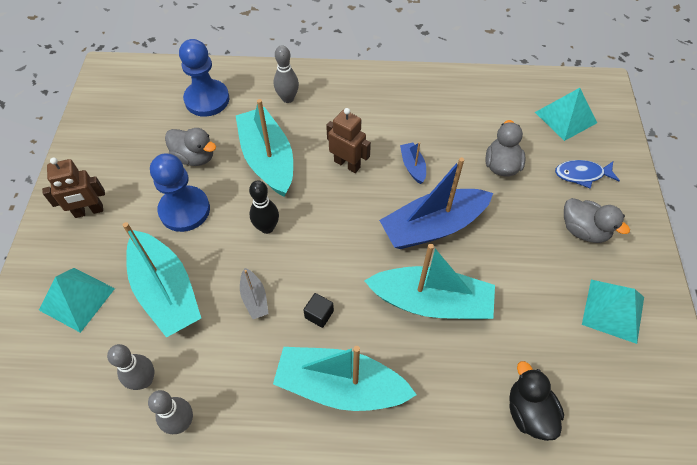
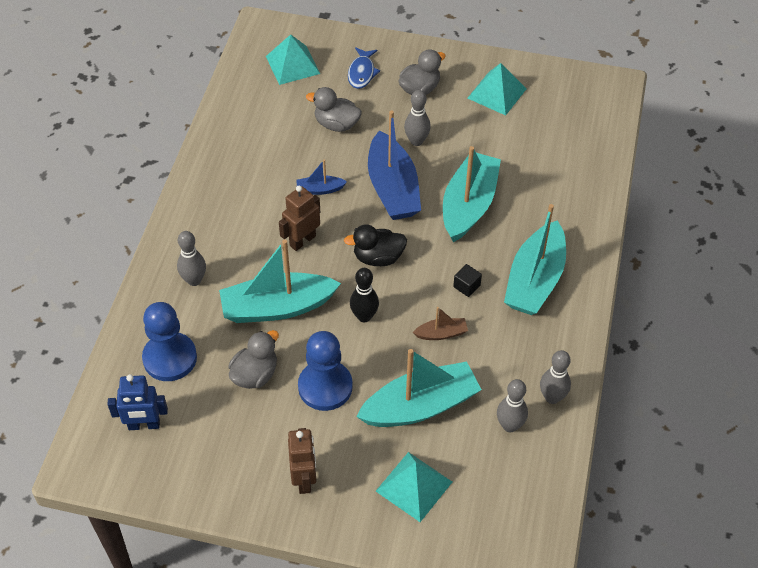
camera: 80 degrees left, 5 degrees down
(143, 97) = (144, 425): none -> blue robot
(254, 298) = (441, 333): grey boat -> brown boat
(505, 238) = (416, 141): none -> grey bowling pin
(528, 412) = (571, 165): black duck -> black duck (378, 258)

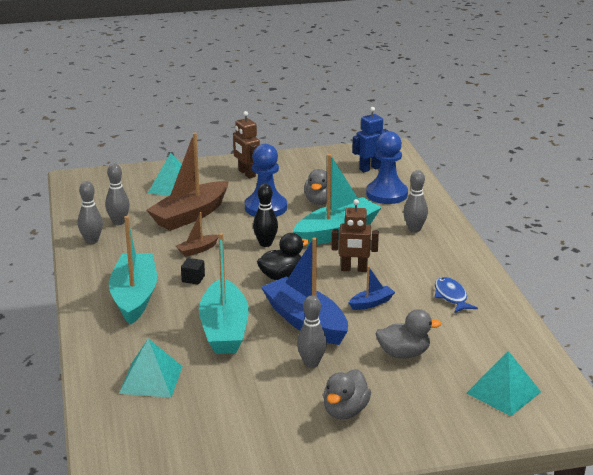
camera: 155 degrees right, 25 degrees down
(302, 241) = (354, 269): brown robot -> brown robot turned 75 degrees clockwise
(362, 73) = (422, 407): blue fish -> blue fish (451, 296)
(420, 406) = (190, 215): turquoise boat -> brown boat
(497, 93) = (254, 434): turquoise pyramid -> turquoise pyramid (151, 379)

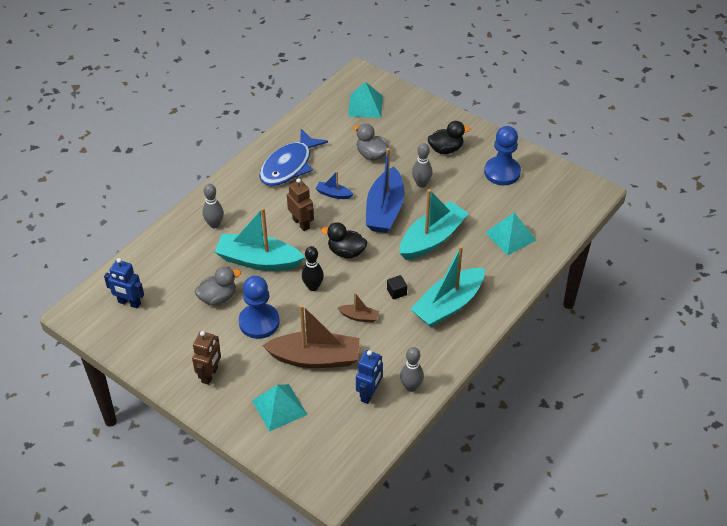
camera: 130 degrees left, 20 degrees up
(118, 222) = (369, 394): grey bowling pin -> blue robot
(345, 411) = (446, 149): grey duck -> black duck
(386, 194) = (170, 268): blue pawn -> blue pawn (502, 172)
(451, 296) = (289, 166): blue fish -> blue fish, size x1.85

